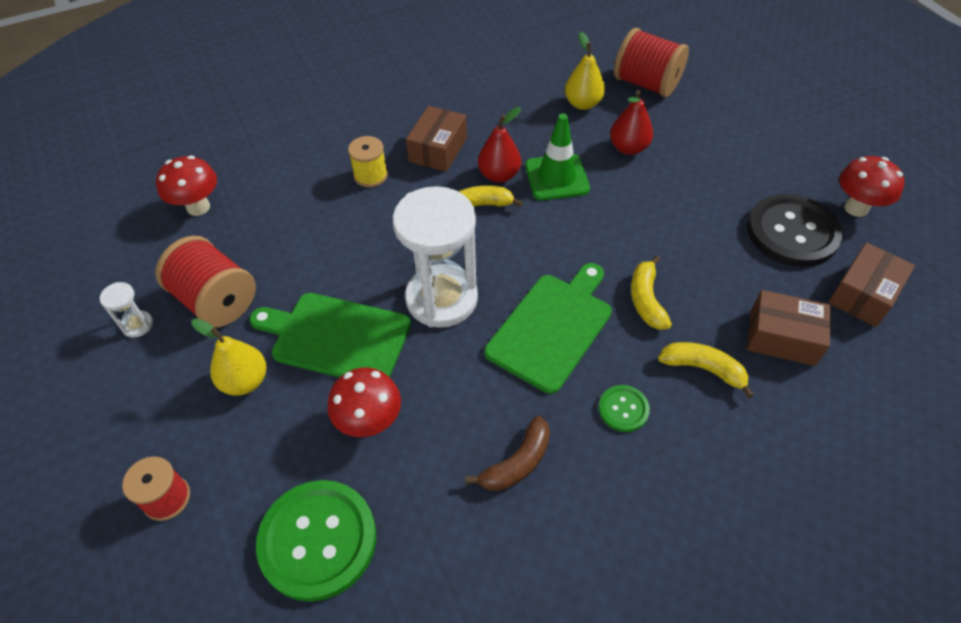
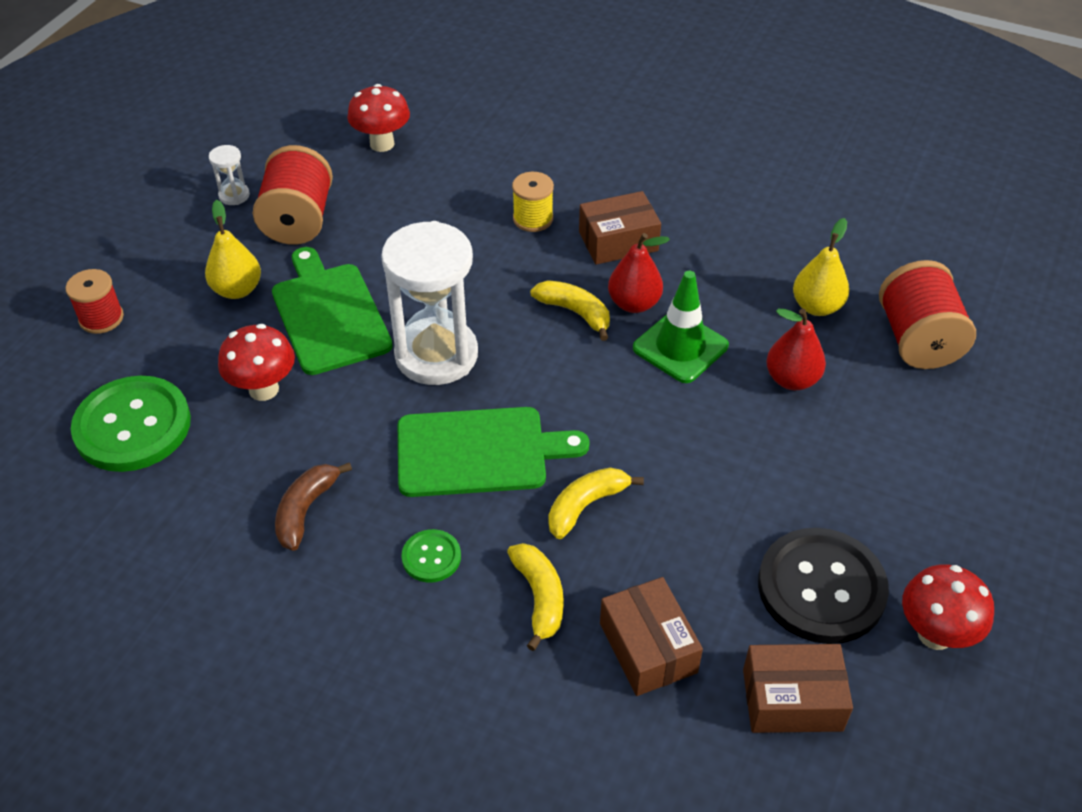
camera: 50 degrees right, 5 degrees down
(517, 463) = (306, 510): brown banana -> brown banana turned 105 degrees clockwise

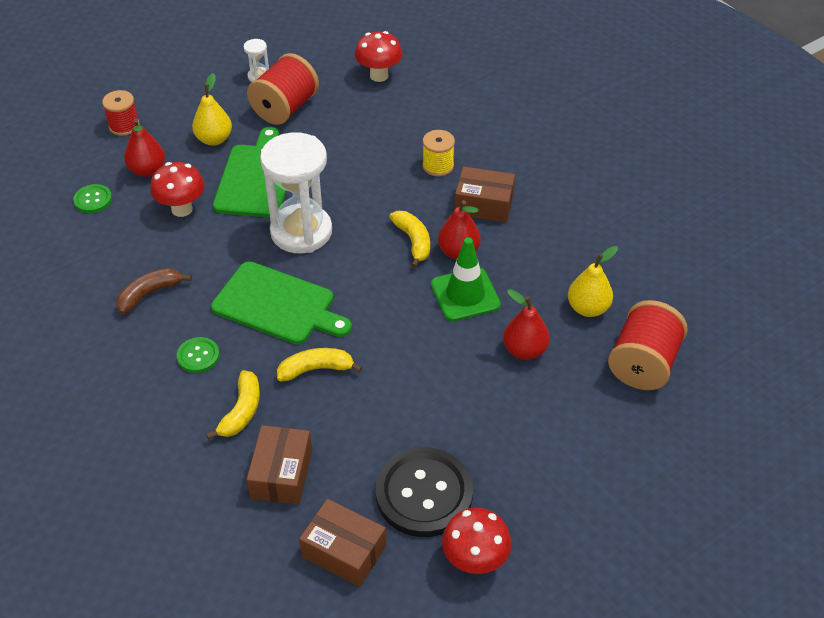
camera: 30 degrees right, 0 degrees up
(132, 426) = (93, 200): green button -> green button, size x0.48
(179, 360) = (147, 170): none -> red pear

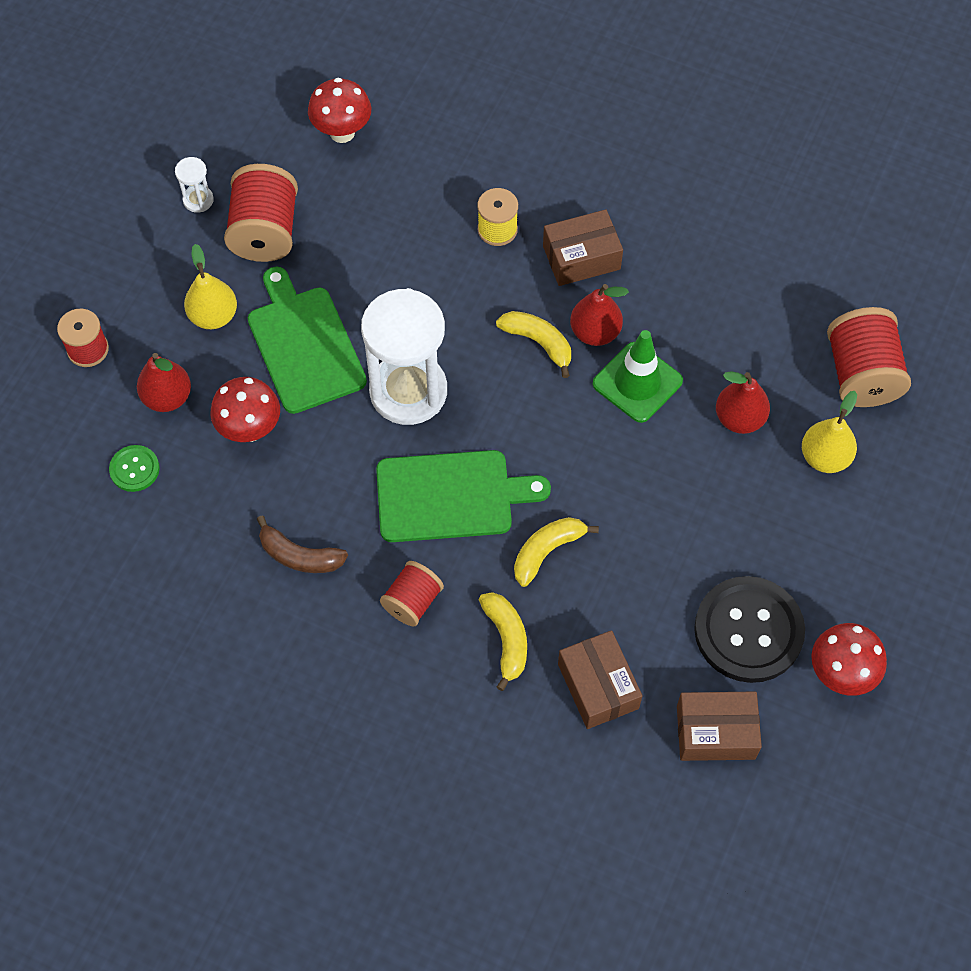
camera: 30 degrees left, 15 degrees up
(149, 294) = (299, 556): brown banana -> brown banana turned 90 degrees counterclockwise
(198, 356) = (412, 601): green button -> red spool
(588, 308) = (769, 336): yellow pear -> yellow pear (824, 457)

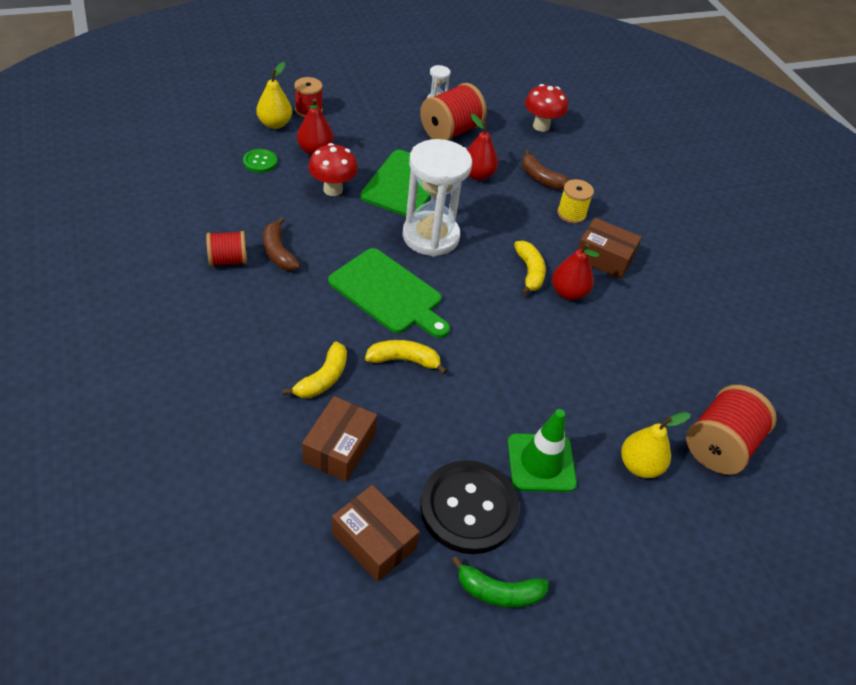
camera: 40 degrees right, 15 degrees down
(213, 316) = (381, 140): yellow pear -> yellow pear (275, 124)
(412, 601) = (302, 318): red spool -> red spool (228, 260)
(421, 209) = (541, 178): none -> brown banana
(637, 382) = (563, 332): green traffic cone -> green traffic cone (541, 463)
(739, 418) = (606, 399): red pear -> red pear (477, 175)
(840, 674) = (499, 592): red mushroom -> green banana

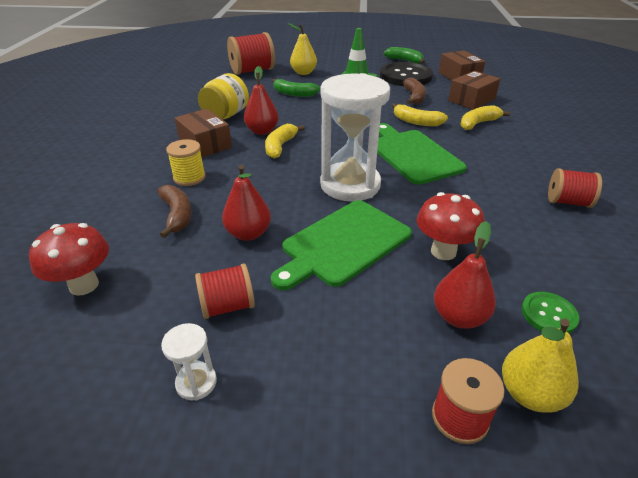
camera: 150 degrees left, 10 degrees down
(278, 252) = (514, 199): brown banana -> brown banana (414, 97)
(450, 131) = (227, 306): red spool -> red spool, size x0.61
(600, 388) = (294, 94): none -> green banana
(634, 312) = (226, 115): none -> yellow jar

